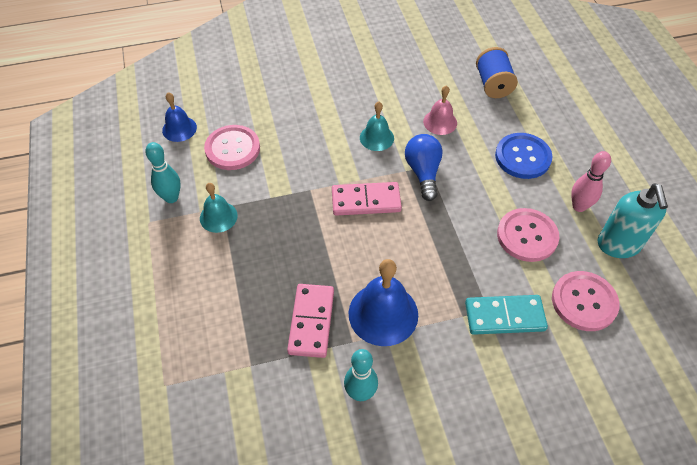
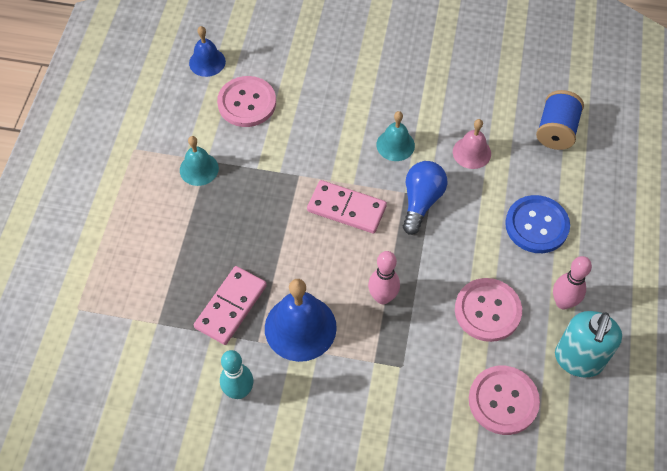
camera: 25 degrees right, 5 degrees up
(171, 198) = (165, 132): turquoise bowling pin -> none
(437, 260) = (382, 297): none -> pink bowling pin
(504, 316) = (414, 380): turquoise domino -> none

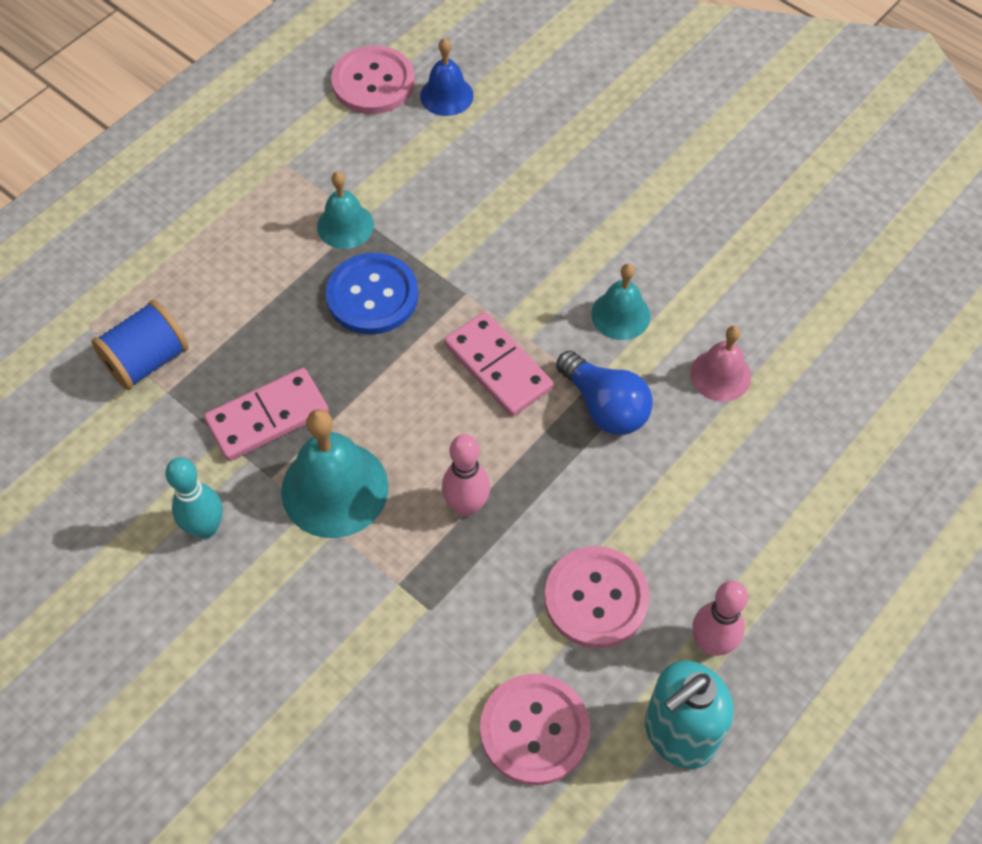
camera: 30 degrees right, 0 degrees up
(247, 103) = (461, 170): pink button -> pink button (373, 82)
(300, 327) = (334, 489): blue bell -> turquoise bell
(421, 201) = (605, 406): blue light bulb -> blue light bulb turned 90 degrees clockwise
(536, 225) = (746, 519): blue button -> blue button (372, 296)
(556, 131) = (865, 404): blue spool -> blue spool (147, 361)

